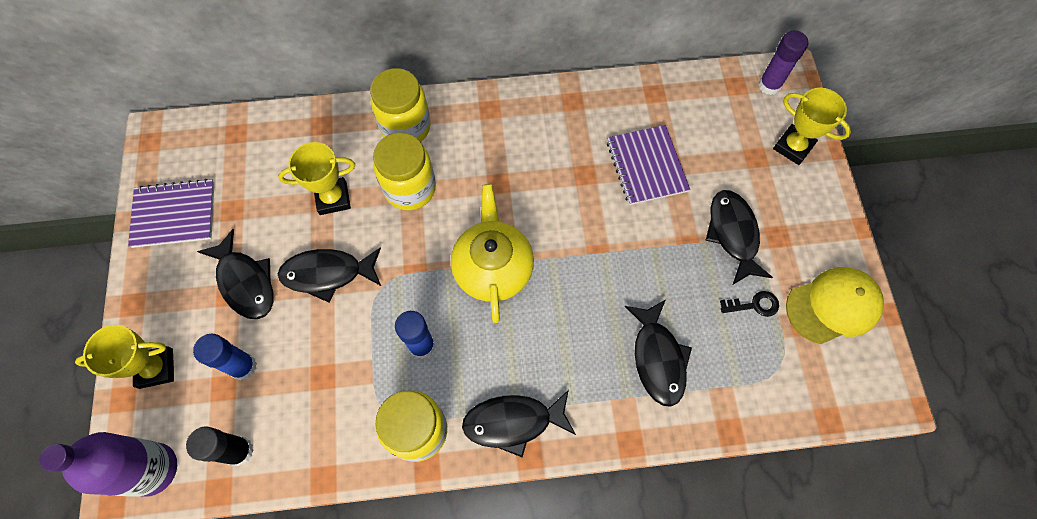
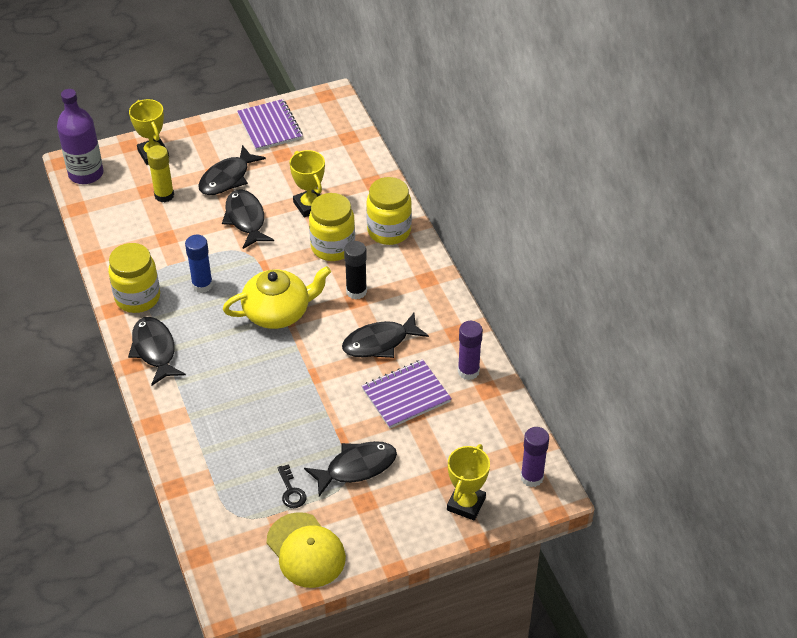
camera: 75 degrees right, 20 degrees down
(239, 451) = (105, 210): black glue stick -> black glue stick (356, 291)
(243, 366) = (164, 195): blue glue stick -> yellow glue stick
(627, 103) = (468, 371): none -> purple glue stick
(657, 358) = (226, 430): black fish -> black fish (380, 342)

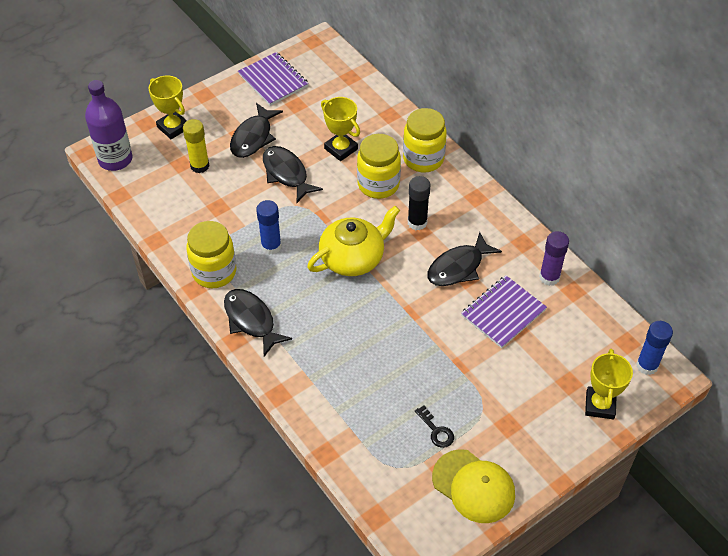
camera: 15 degrees left, 5 degrees up
(356, 467) = (487, 393): black fish -> none
(532, 477) = (647, 365): purple glue stick -> blue glue stick

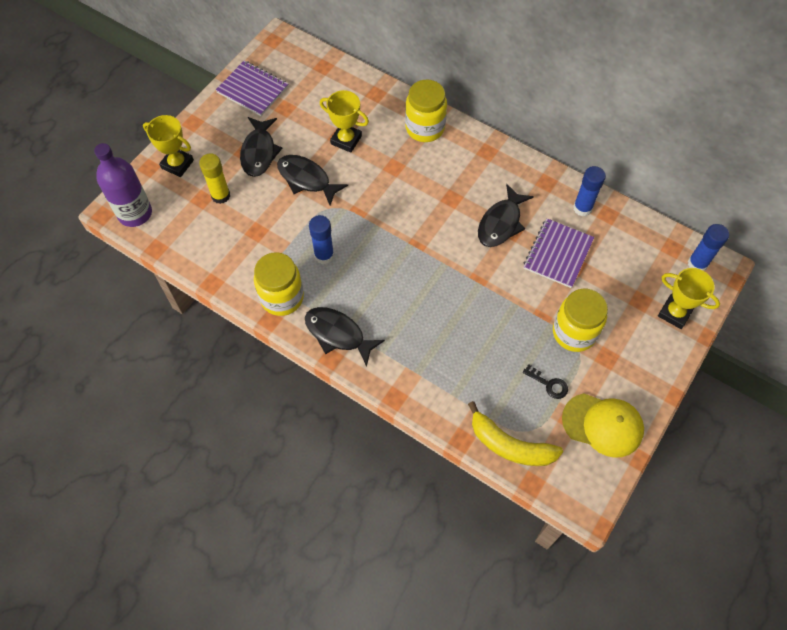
camera: 20 degrees left, 10 degrees up
(353, 258) = (404, 243): yellow teapot -> none
(370, 474) = (510, 445): none -> yellow banana
(378, 184) = (395, 165): yellow jar -> yellow jar (574, 332)
(417, 222) = (446, 191): black glue stick -> none
(549, 277) = (582, 208): purple glue stick -> blue glue stick
(600, 405) = (674, 313): yellow trophy -> yellow trophy turned 45 degrees counterclockwise

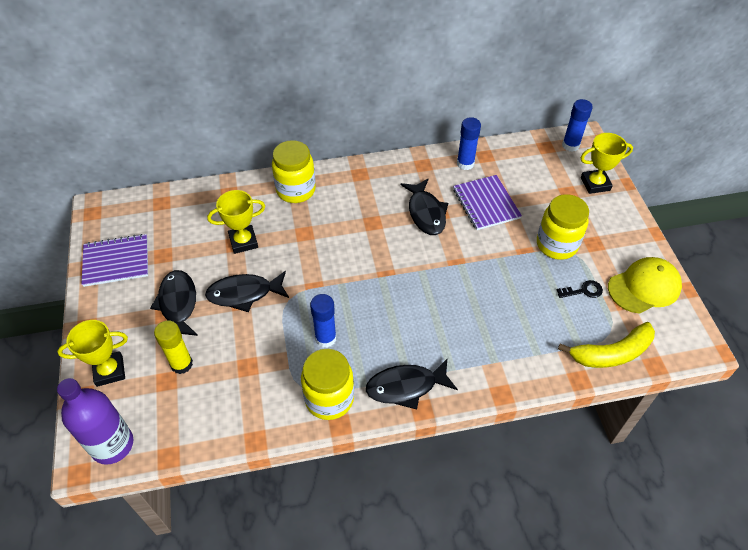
camera: 45 degrees left, 10 degrees down
(259, 152) = (178, 304): black fish -> black fish turned 150 degrees counterclockwise

